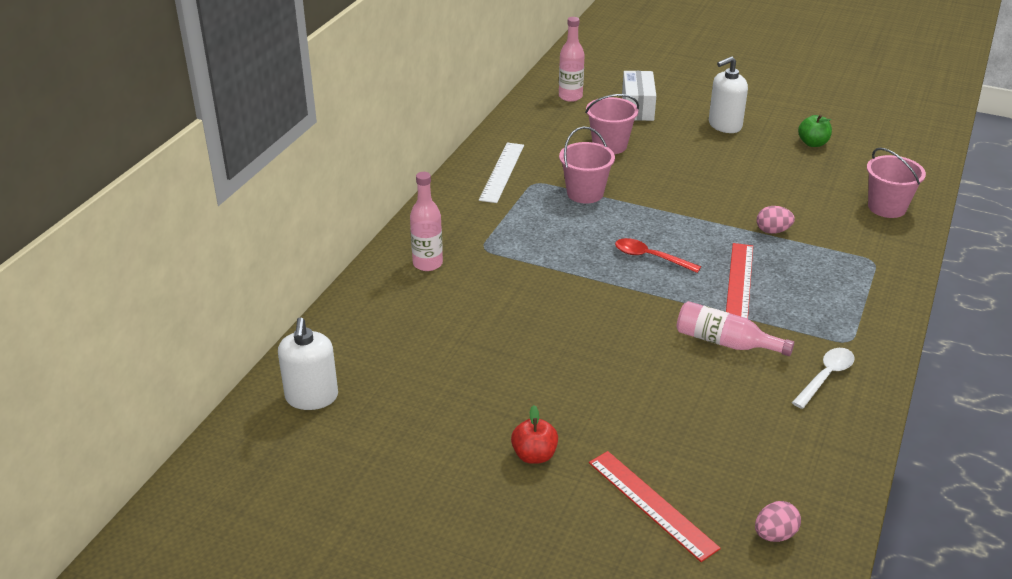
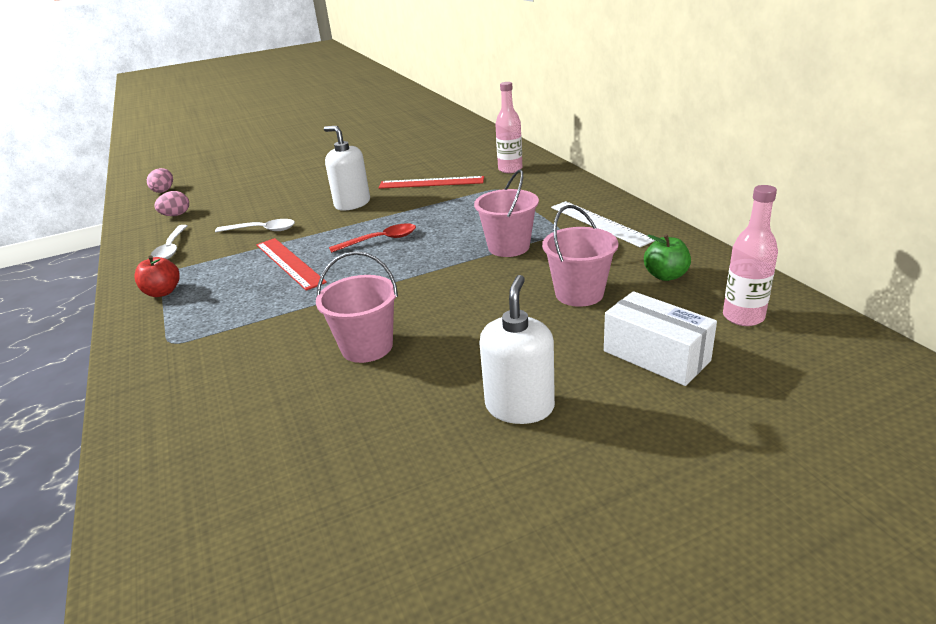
camera: 135 degrees right, 5 degrees down
(312, 397) = (445, 128): white soap dispenser -> white soap dispenser (352, 204)
(534, 455) = (314, 159): red apple -> red apple (163, 292)
(651, 504) = (237, 172): red ruler -> red ruler (431, 182)
(725, 342) = (262, 230): pink bottle -> white spoon
(773, 231) = (300, 312): pink egg -> pink egg (176, 215)
(813, 143) = (366, 463): green apple -> green apple (665, 276)
(887, 207) = (183, 417): pink bucket -> pink bucket (367, 347)

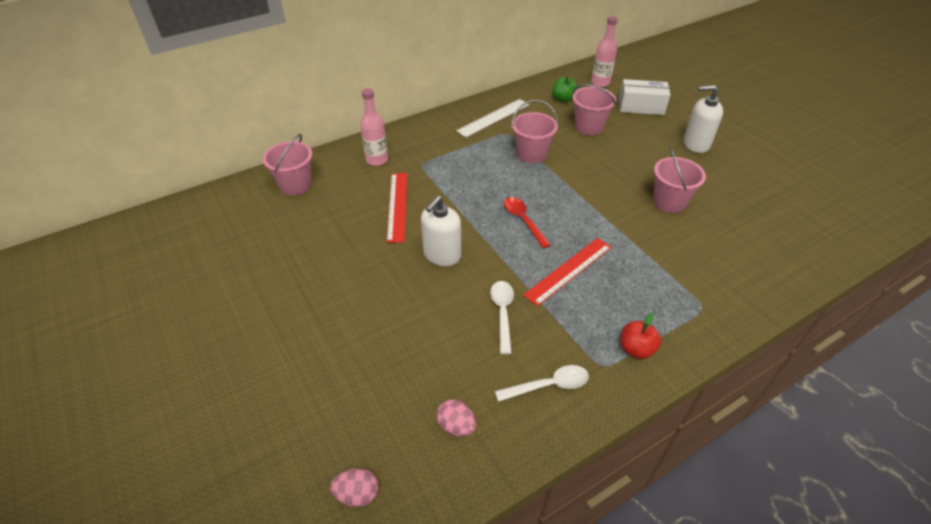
camera: 100 degrees left, 15 degrees up
(476, 145) = (295, 185): none -> pink bucket
(656, 356) = (641, 107): white box -> white box turned 60 degrees clockwise

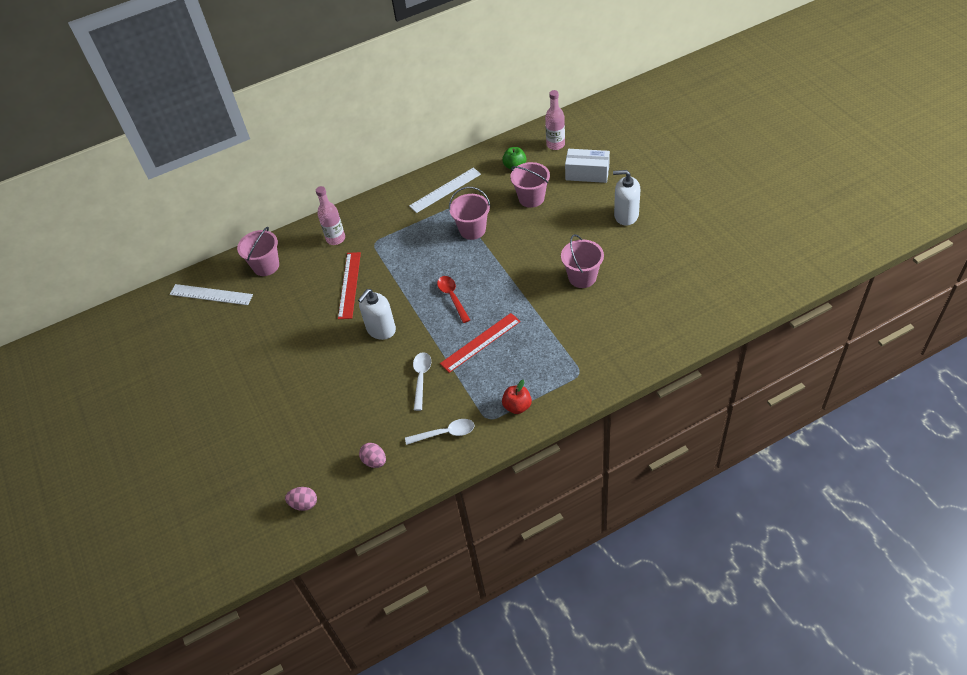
camera: 10 degrees right, 5 degrees up
(227, 214) = (211, 295): none -> white ruler

